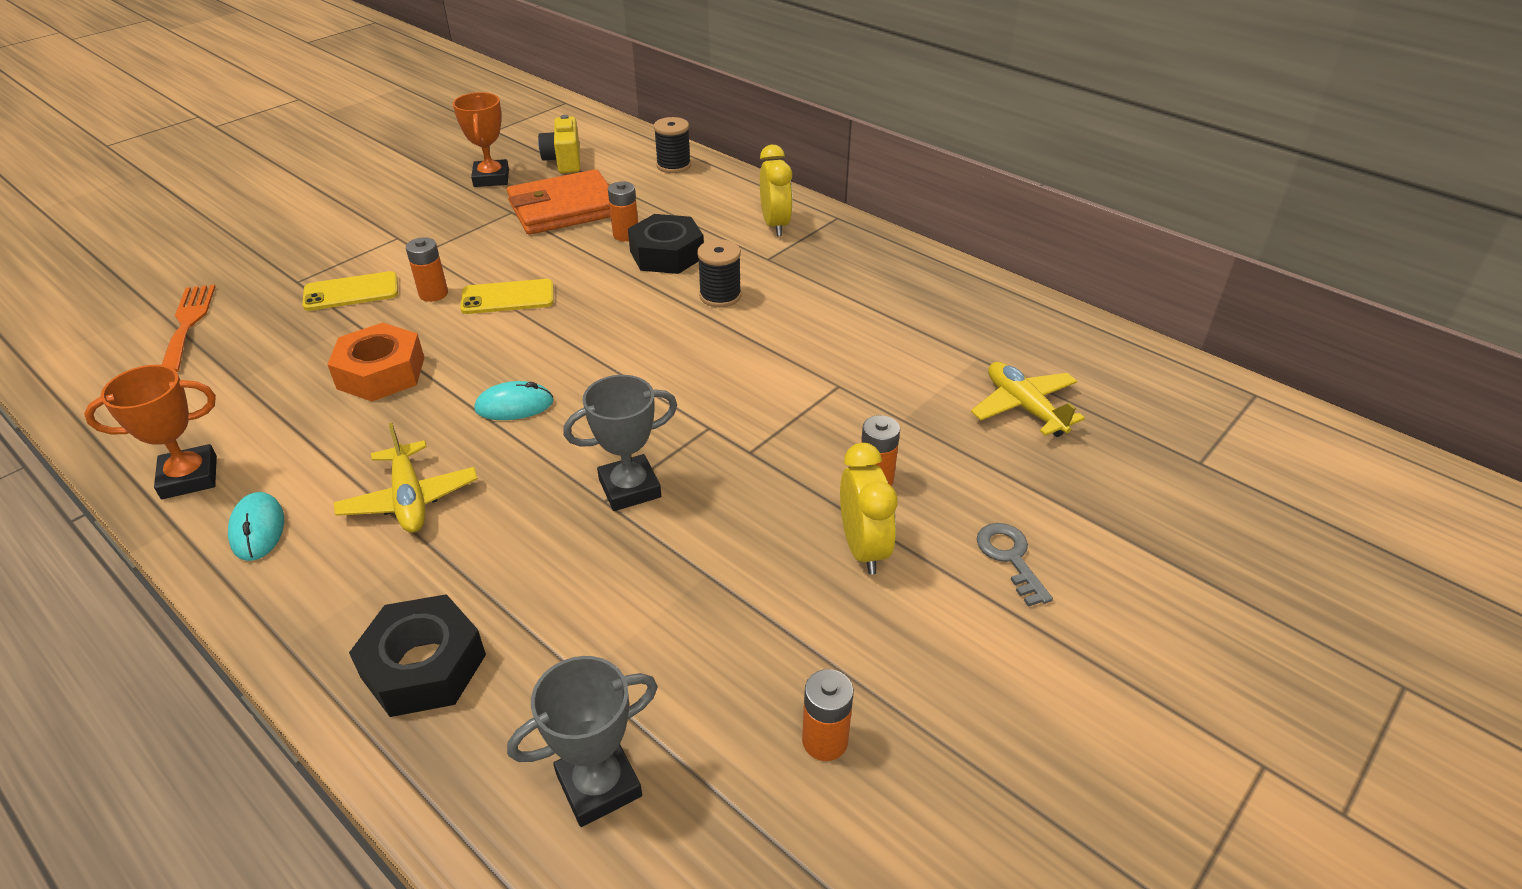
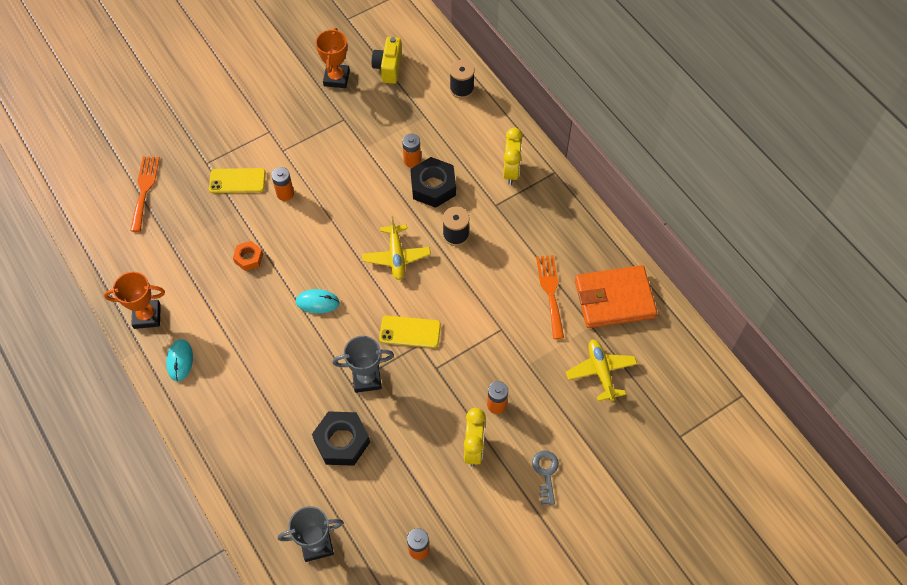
camera: 15 degrees right, 20 degrees up
(381, 373) = (249, 258): orange nut -> orange nut, size x0.58
(409, 499) = (255, 358): yellow plane -> yellow plane (396, 256)
(423, 666) = (251, 464): black nut -> black nut (342, 441)
(508, 297) = (328, 207): yellow phone -> yellow phone (410, 332)
(564, 208) = (378, 123): orange wallet -> orange wallet (614, 299)
(894, 332) = (550, 292): none -> orange fork

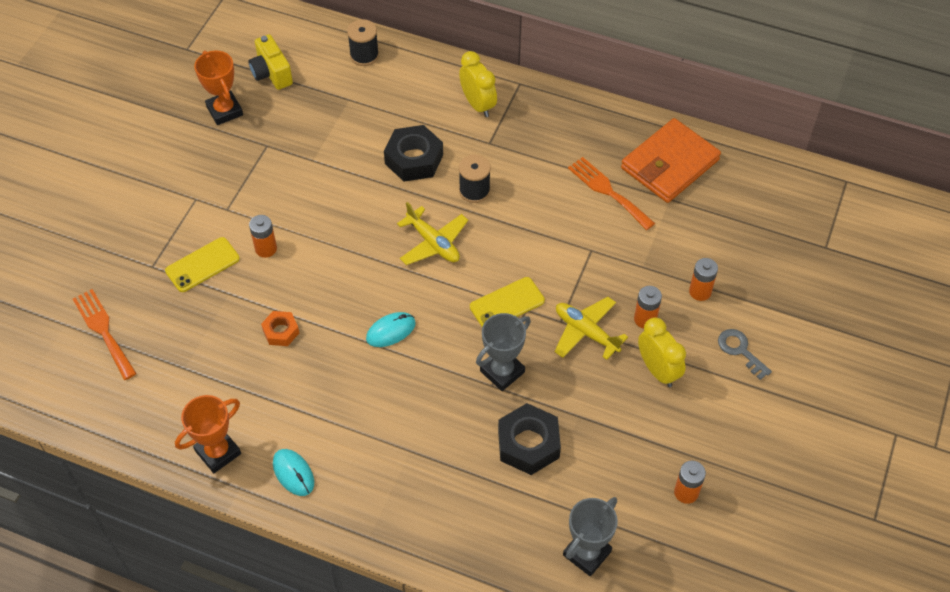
camera: 35 degrees left, 5 degrees down
(412, 160) = (371, 146): orange battery -> orange battery (700, 291)
(601, 372) = (712, 234): yellow plane -> yellow plane (586, 332)

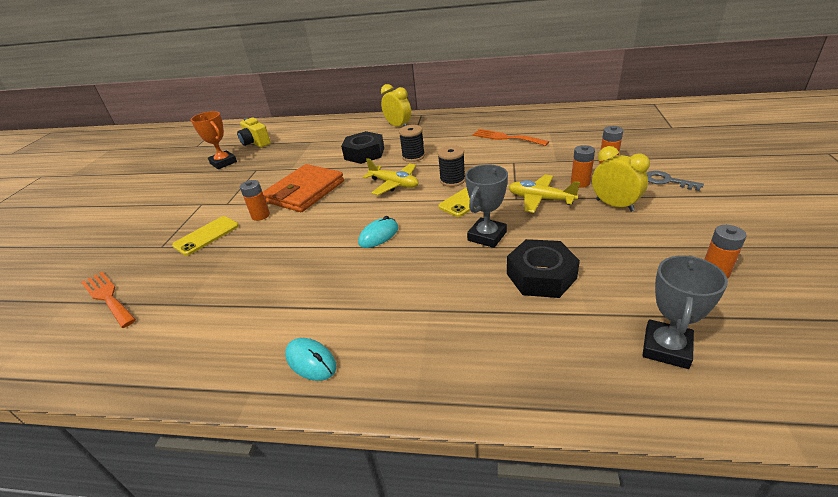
camera: 10 degrees left, 20 degrees down
(218, 452) = (223, 364): orange trophy -> none
(281, 331) = (280, 258): orange nut -> none
(364, 55) = (317, 125): black spool -> black spool (452, 180)
(669, 164) = (537, 120): orange wallet -> orange wallet (305, 191)

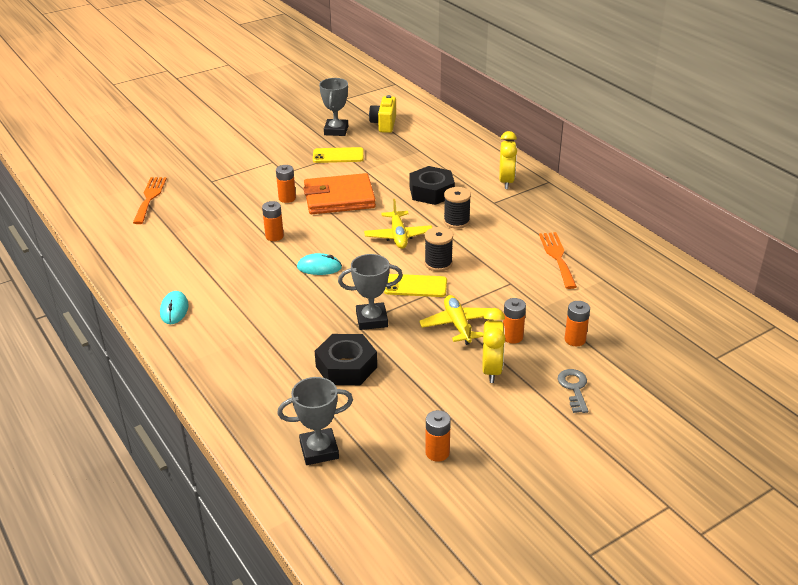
camera: 45 degrees right, 0 degrees up
(206, 236) = (241, 191): yellow phone -> yellow phone (338, 156)
(223, 163) = (336, 130): orange trophy -> grey trophy
(299, 242) = (274, 236): none -> orange battery

